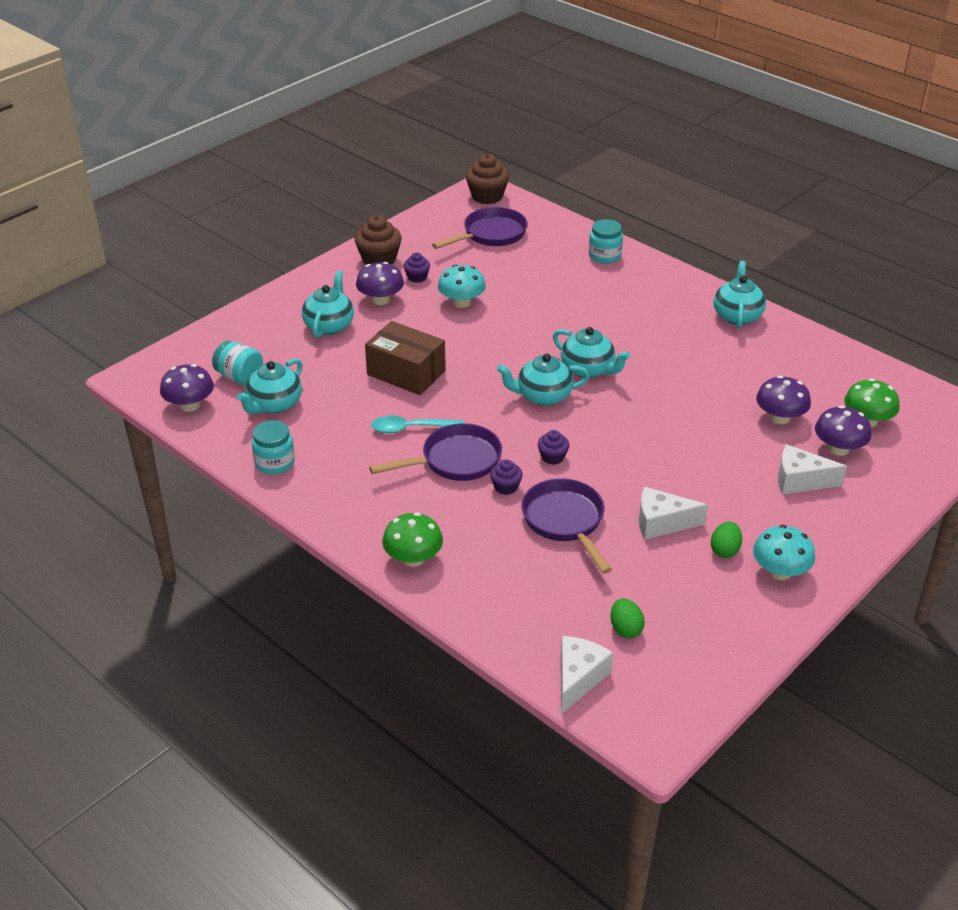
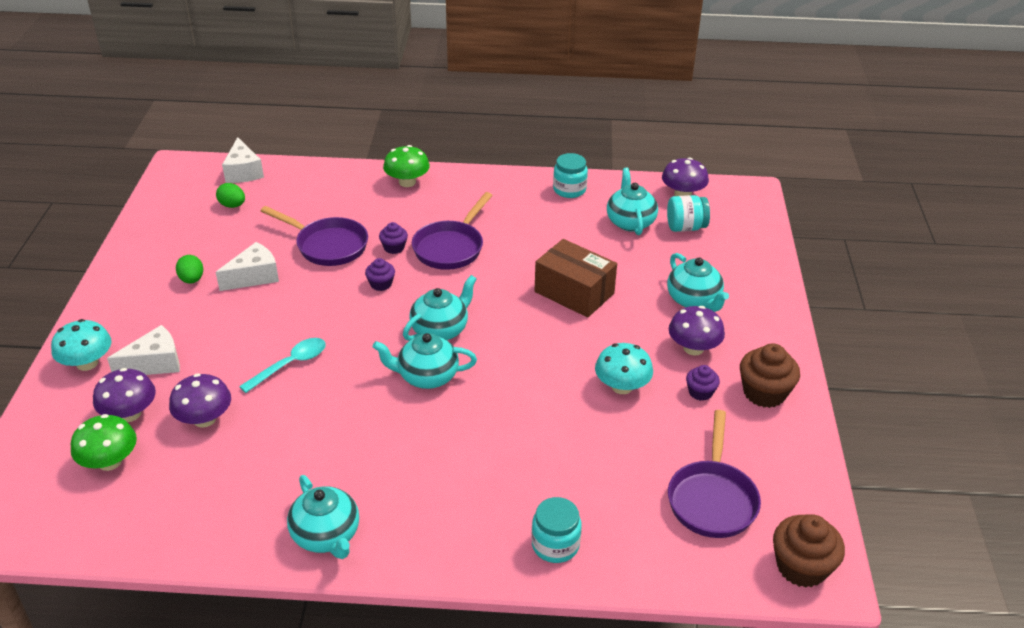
camera: 140 degrees right, 0 degrees up
(406, 373) = (574, 292): brown box -> brown box turned 45 degrees clockwise
(411, 428) = (511, 253): turquoise spoon -> turquoise spoon (290, 365)
(780, 571) = (140, 284): turquoise mushroom -> turquoise mushroom (87, 363)

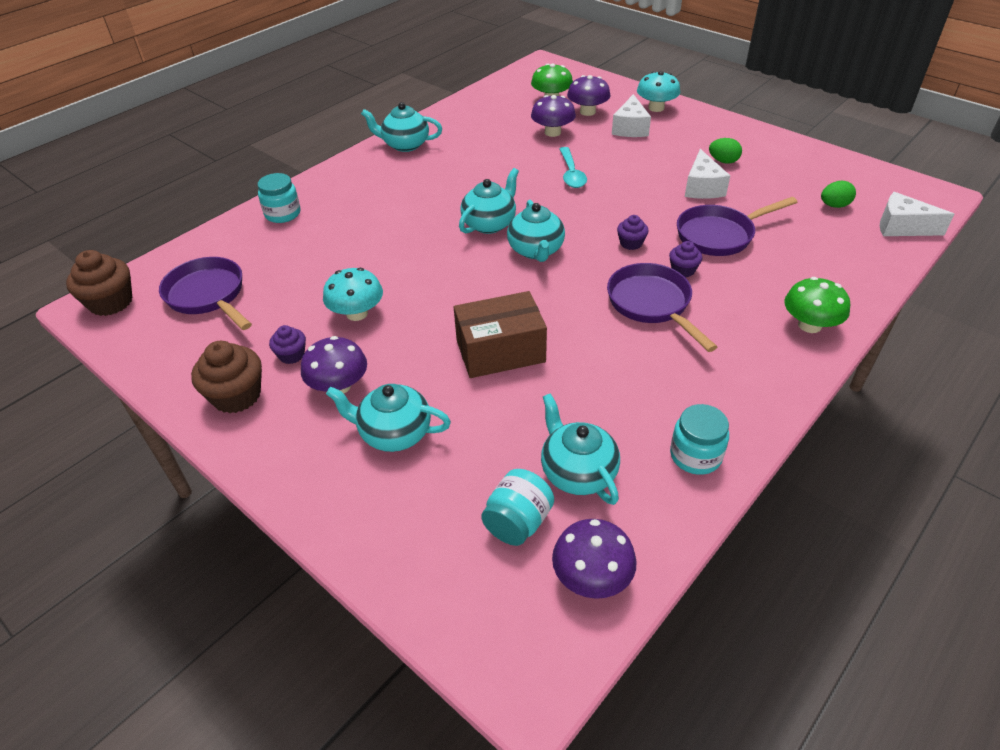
camera: 130 degrees right, 5 degrees up
(630, 222) = (577, 472): turquoise teapot -> turquoise teapot turned 150 degrees counterclockwise

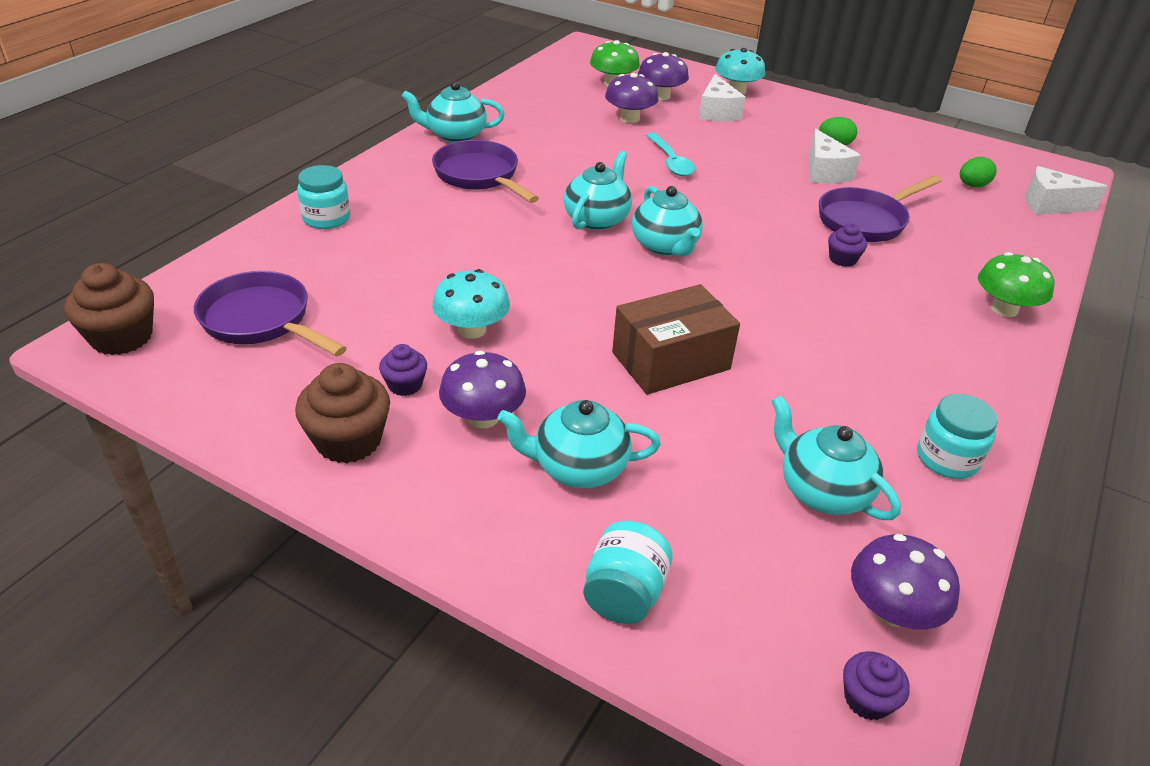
camera: 15 degrees left, 5 degrees down
(518, 522) = (776, 557): turquoise jar -> turquoise jar (624, 594)
(631, 243) = (771, 233): purple cupcake -> purple cupcake (867, 699)
(652, 304) = (825, 298): purple pan -> purple pan (480, 176)

